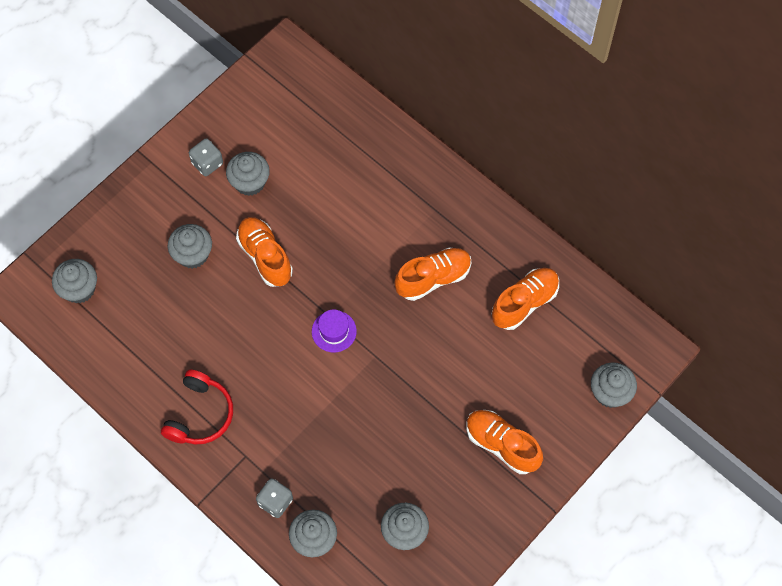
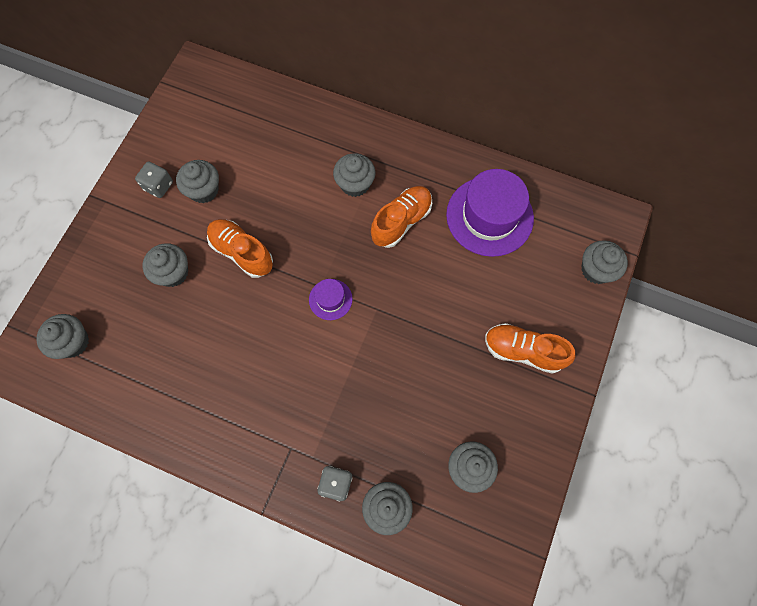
camera: 20 degrees left, 5 degrees up
(200, 414) = (232, 423): red headphones -> none
(401, 225) = (355, 184): none -> grey cupcake
(524, 303) = (489, 216): orange shoe -> purple hat

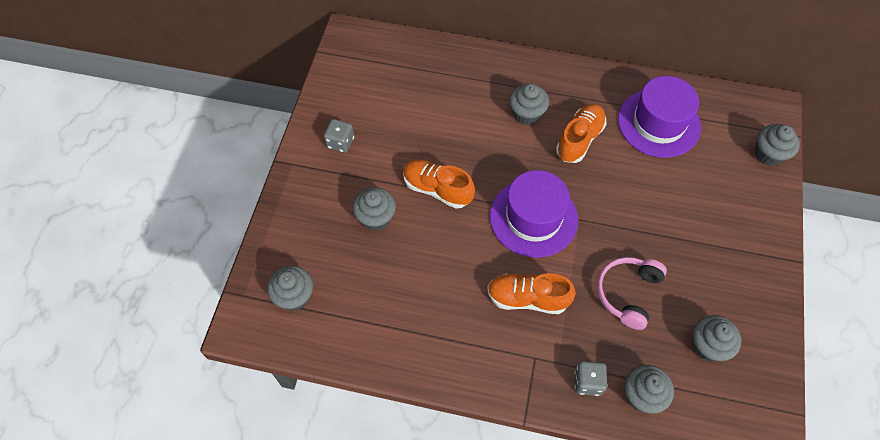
camera: 10 degrees left, 10 degrees down
(204, 190) = (385, 140): grey cupcake -> none
(330, 299) = (533, 217): purple hat -> purple hat, size x2.09
(403, 397) = (628, 293): none -> pink headphones
(523, 351) = (725, 234): orange shoe -> orange shoe (527, 298)

